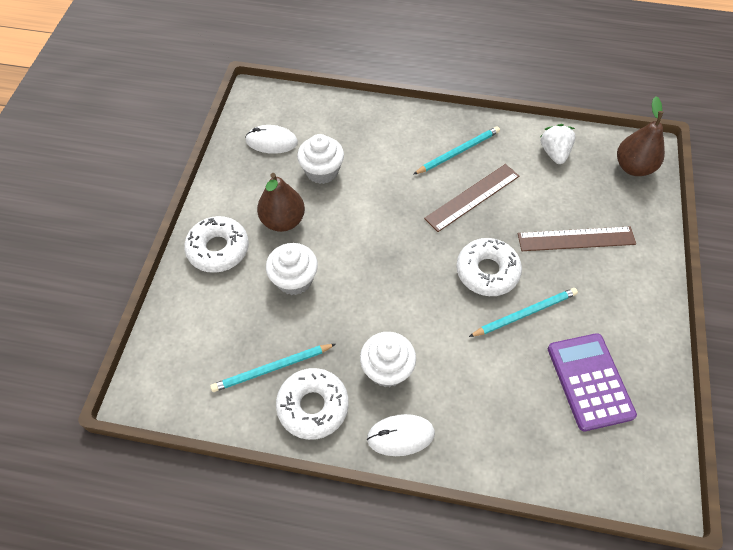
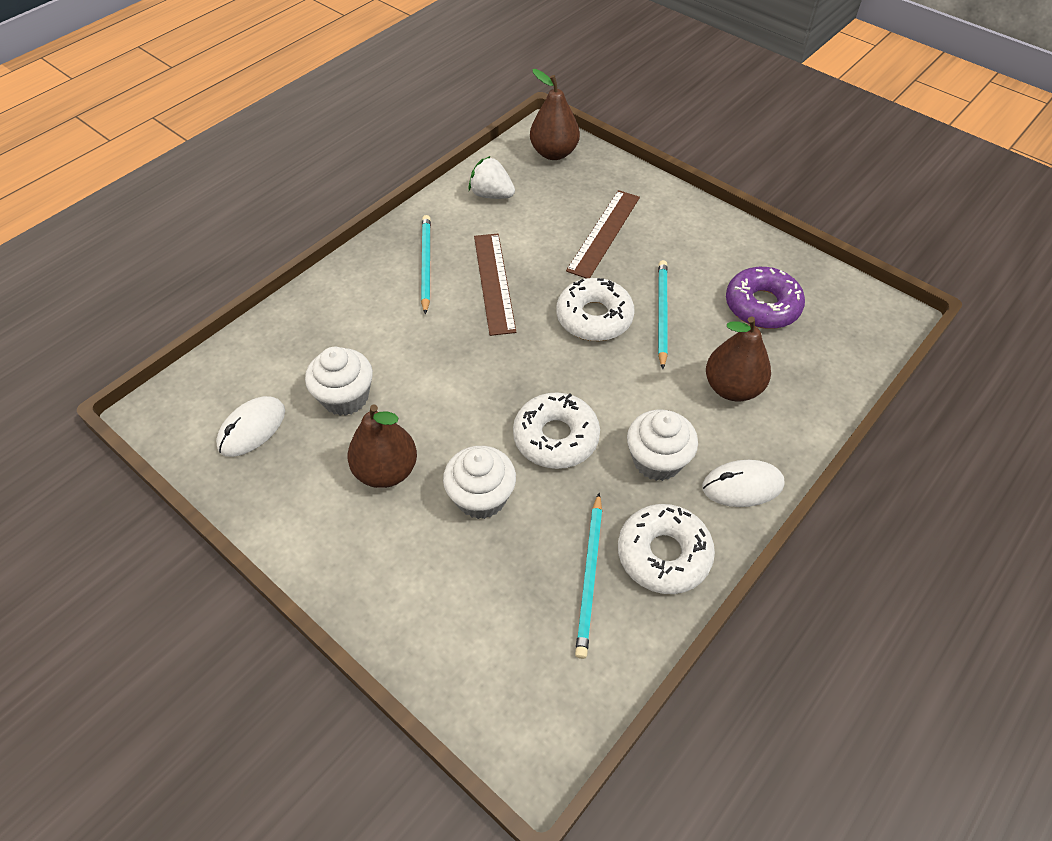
camera: 60 degrees left, 5 degrees down
(218, 249) = (373, 563): white donut -> white donut (556, 437)
(400, 436) = (742, 486): white mouse -> white mouse turned 60 degrees clockwise
(487, 393) = (732, 388): none -> brown pear
(589, 381) = (762, 306): purple calculator -> purple donut

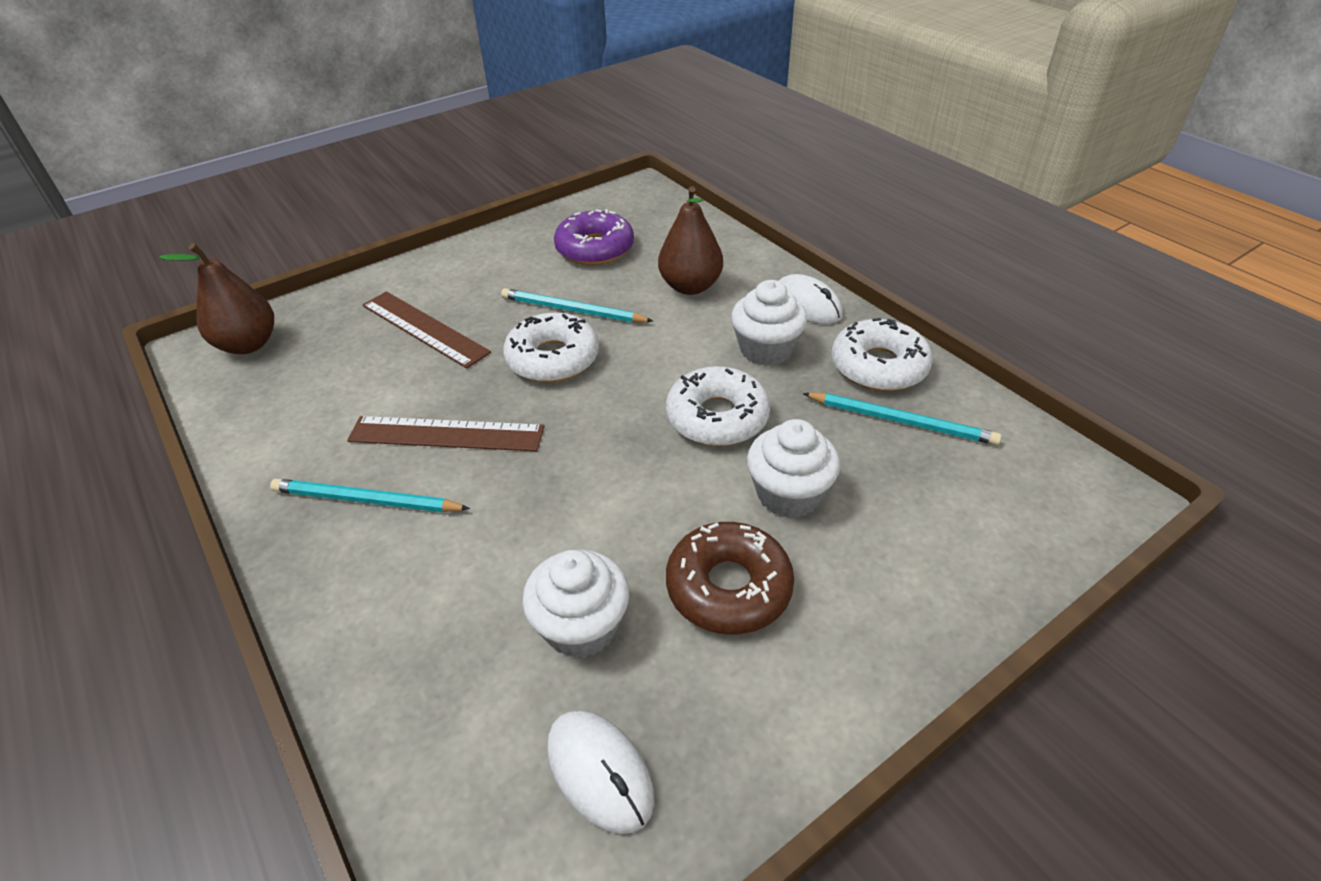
camera: 75 degrees left, 10 degrees down
(386, 471) = (728, 587): brown pear -> brown donut
(491, 195) = (278, 413): white strawberry -> none
(742, 486) = (807, 304): white mouse -> white mouse turned 45 degrees counterclockwise

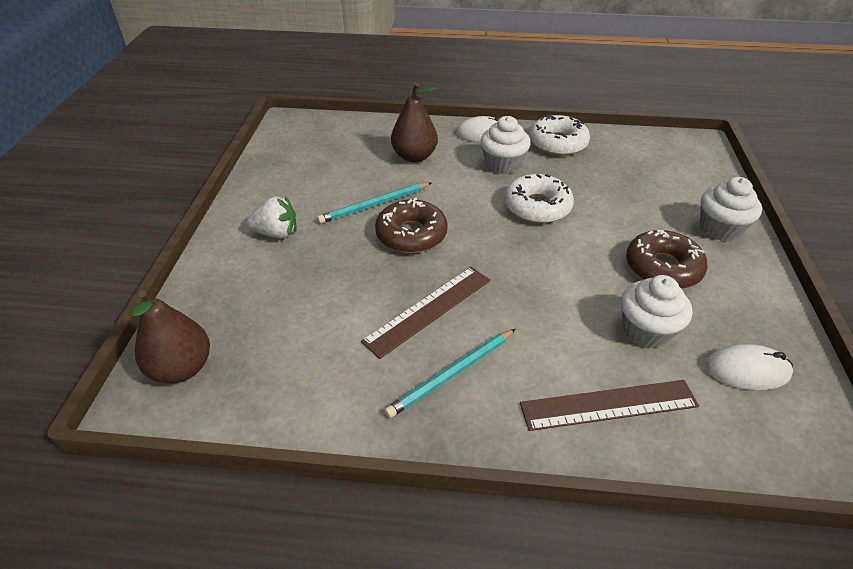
camera: 50 degrees left, 0 degrees up
(424, 328) = (301, 271): brown ruler -> brown ruler (609, 405)
(462, 285) = (276, 233): none -> white strawberry
(553, 358) = (411, 234): white donut -> brown donut
(595, 248) = (324, 167): purple donut -> none
(788, 494) = (617, 216): white cupcake -> white cupcake (720, 228)
(901, 421) = (603, 160): turquoise pencil -> none

